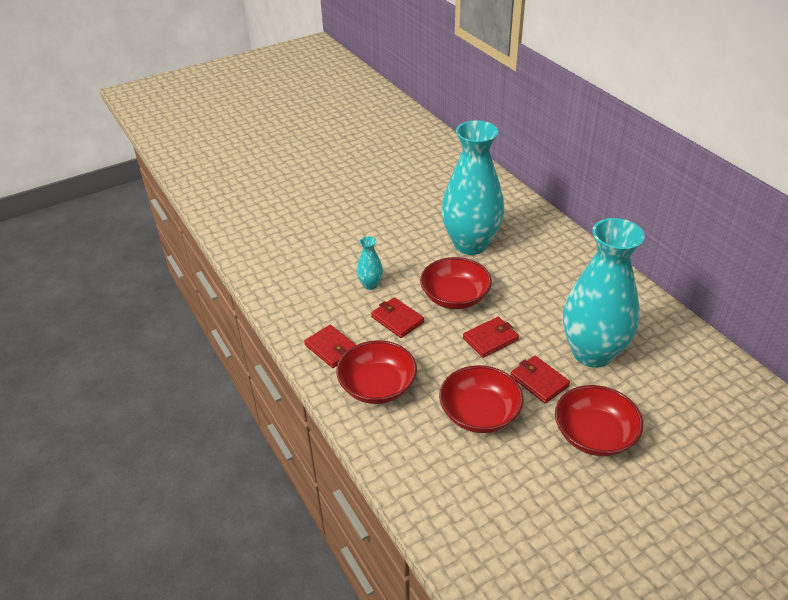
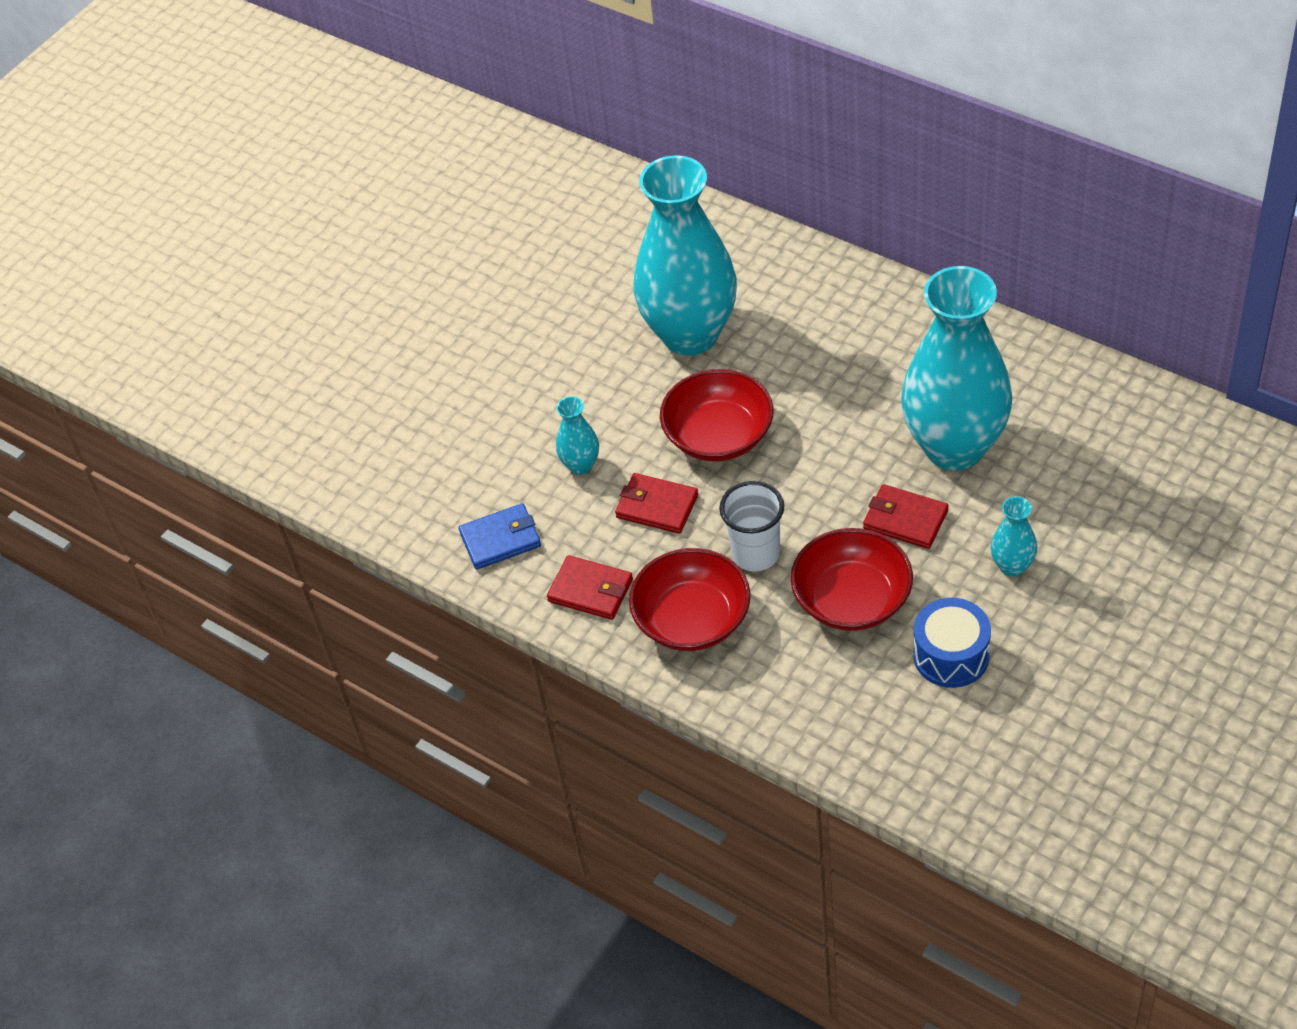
camera: 20 degrees left, 10 degrees up
(303, 304) = (500, 539): none -> blue wallet
(437, 365) = (755, 554): none -> white cup
(490, 339) = (806, 483): red wallet -> none
(524, 473) = (951, 656): none -> blue drum
(594, 435) = (1012, 566): red bowl -> turquoise vase

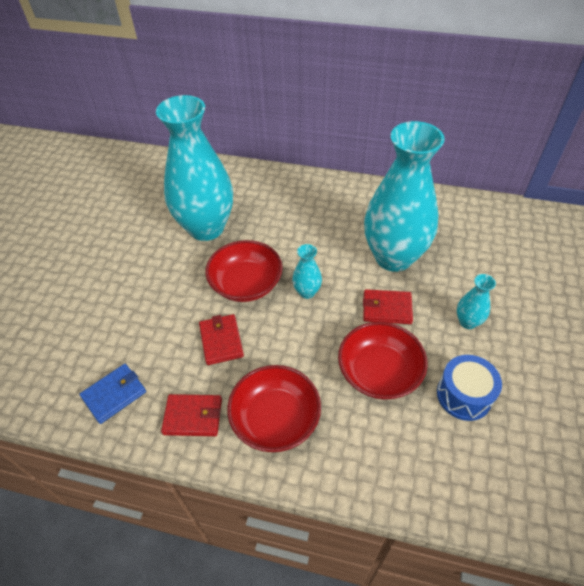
camera: 25 degrees left, 0 degrees up
(581, 465) = (159, 325): turquoise vase -> turquoise vase (307, 292)
(657, 506) = (221, 341): red wallet -> red wallet turned 75 degrees clockwise
(755, 554) = (301, 357): white cup -> none

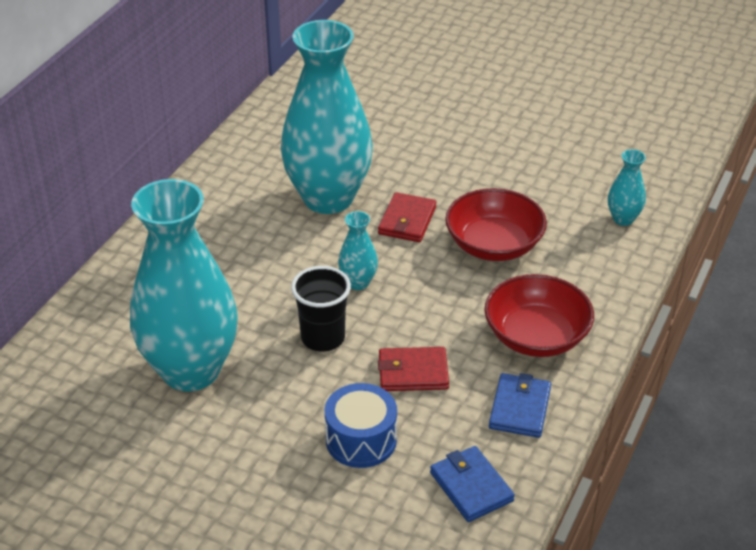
camera: 80 degrees left, 10 degrees down
(193, 416) = (519, 408): red wallet -> blue wallet
(246, 284) = (323, 338): red bowl -> black cup
(464, 395) = (535, 192): blue drum -> blue drum (361, 440)
(467, 322) = (445, 166): turquoise vase -> turquoise vase (623, 219)

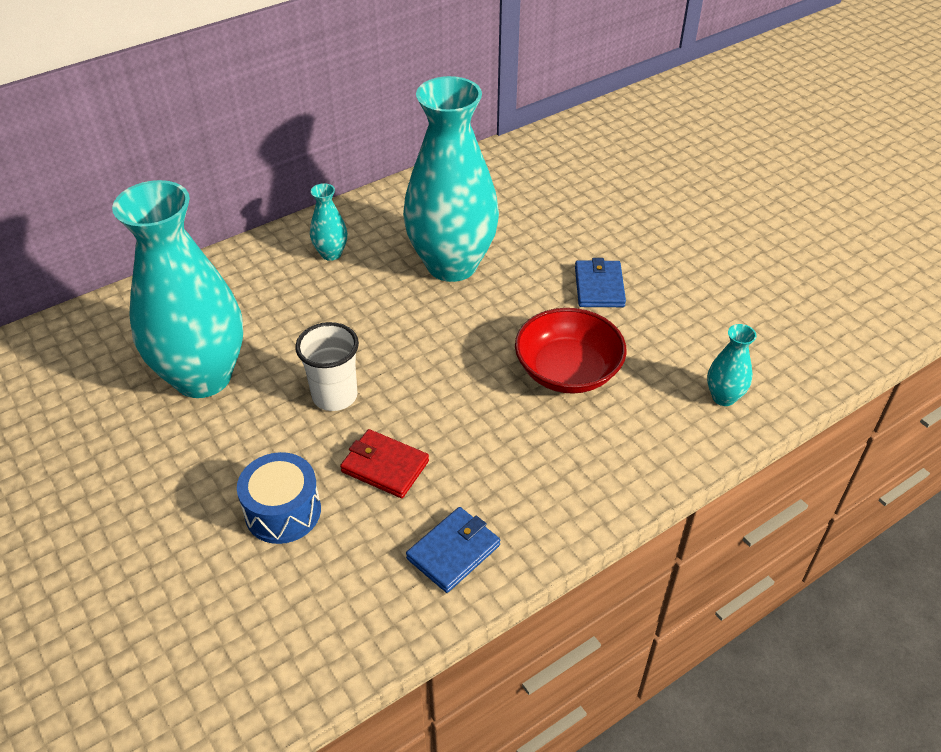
camera: 30 degrees right, 5 degrees up
(323, 338) = (335, 396): black cup -> white cup
(358, 282) = (410, 356): turquoise vase -> turquoise vase (331, 254)
(407, 221) = (505, 314): red wallet -> none
(471, 486) = (339, 611): blue wallet -> blue wallet (599, 287)
(536, 336) = (532, 483): red bowl -> none

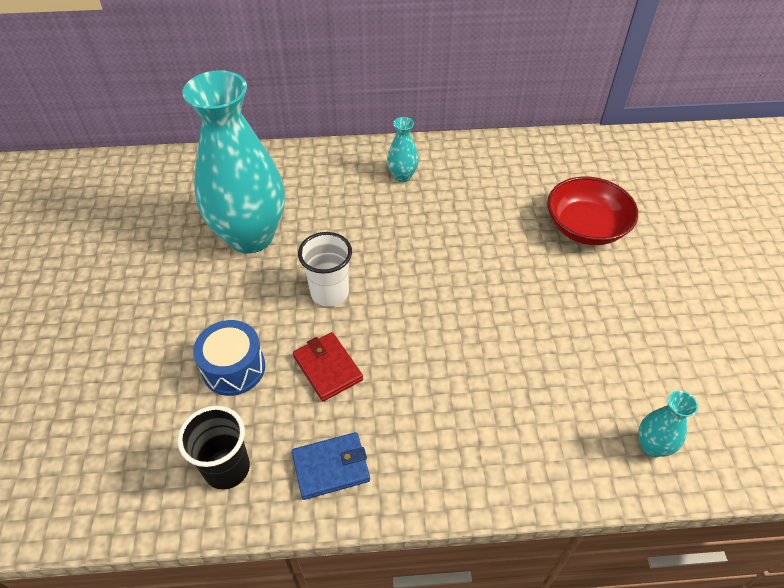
camera: 30 degrees right, 5 degrees up
(347, 605) = (227, 468): none -> black cup
(452, 265) = (489, 222): turquoise vase -> none
(567, 371) = (525, 355): red bowl -> red bowl (585, 227)
(599, 287) = (602, 292): blue wallet -> none

